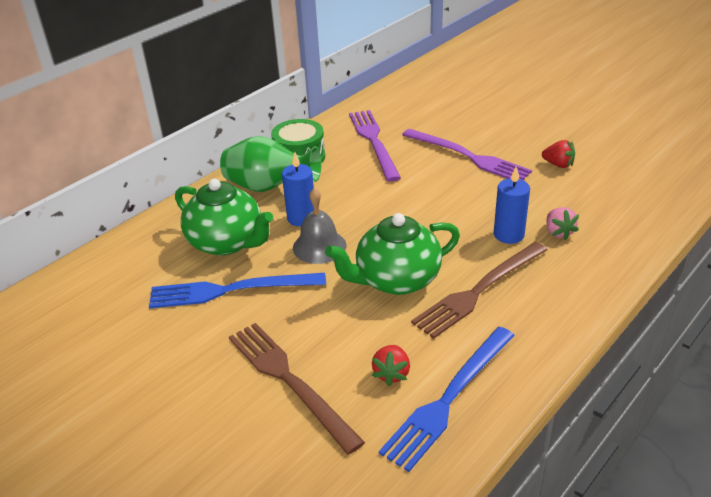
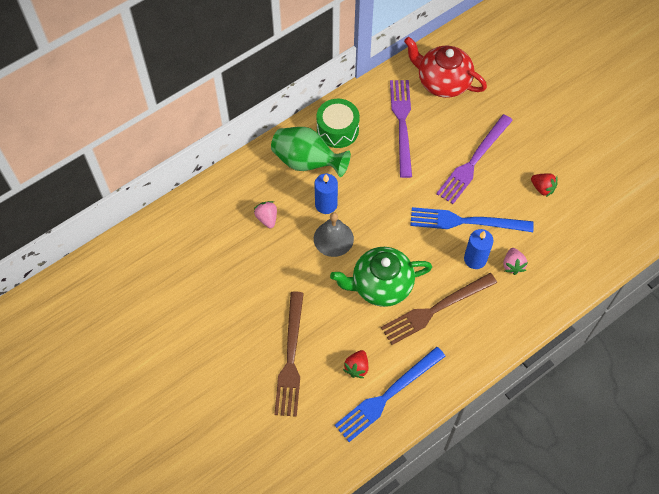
camera: 10 degrees right, 25 degrees up
(227, 242) = (267, 218): green teapot -> pink strawberry
(231, 290) = (263, 268): blue fork -> blue fork (466, 221)
(289, 381) = (291, 358): brown fork -> brown fork turned 150 degrees counterclockwise
(407, 107) = (442, 82): none -> red teapot
(468, 156) = (473, 161): purple fork -> purple fork turned 75 degrees clockwise

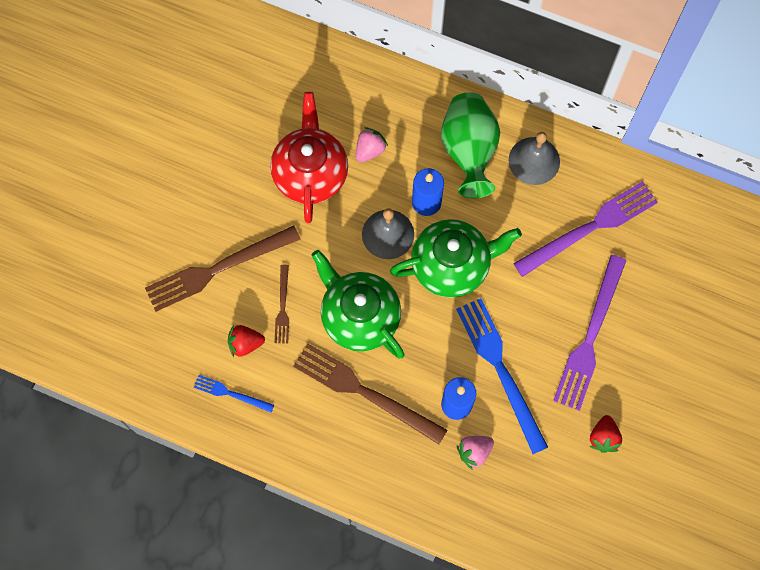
camera: 60 degrees right, 10 degrees up
(337, 130) = (534, 160): green drum -> grey bell
(345, 330) = (282, 307): none -> brown fork
(379, 212) = (452, 265): none -> green teapot
(387, 395) = (231, 393): blue fork -> blue fork, size x0.50
(442, 82) = (682, 243): red teapot -> red teapot (310, 173)
(473, 161) = (590, 337): purple fork -> purple fork turned 75 degrees counterclockwise

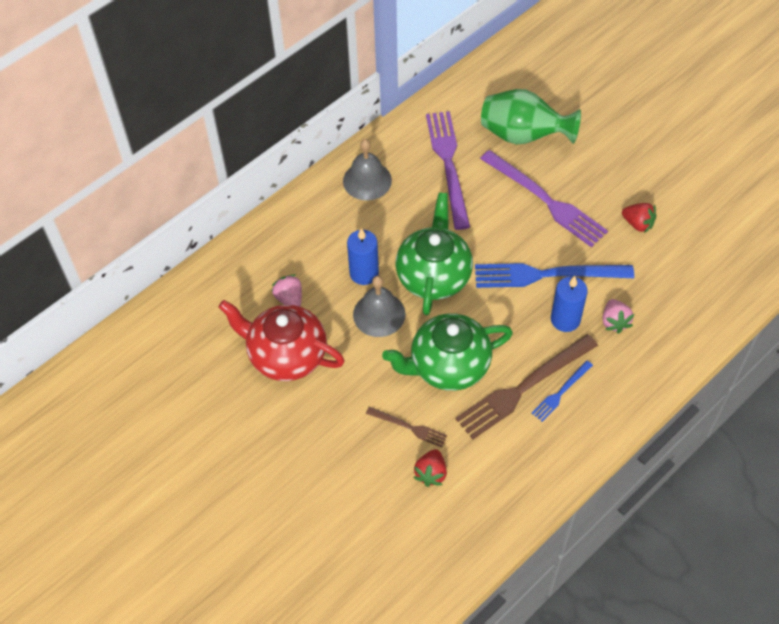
camera: 65 degrees left, 15 degrees down
(218, 269) = (342, 471): brown fork -> none
(231, 393) = (476, 504): blue fork -> blue fork (561, 392)
(469, 151) = (333, 224): green vase -> green vase (523, 136)

